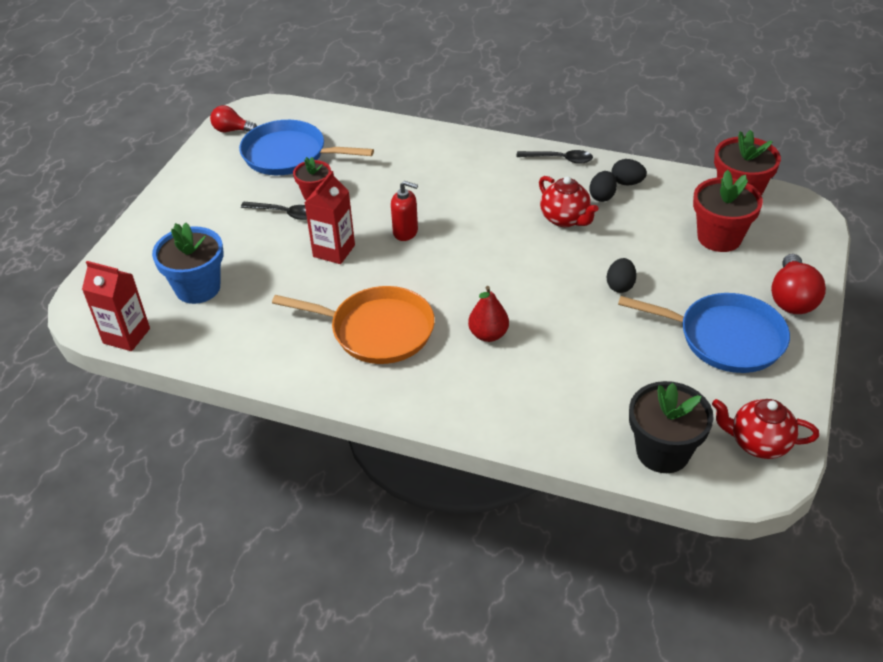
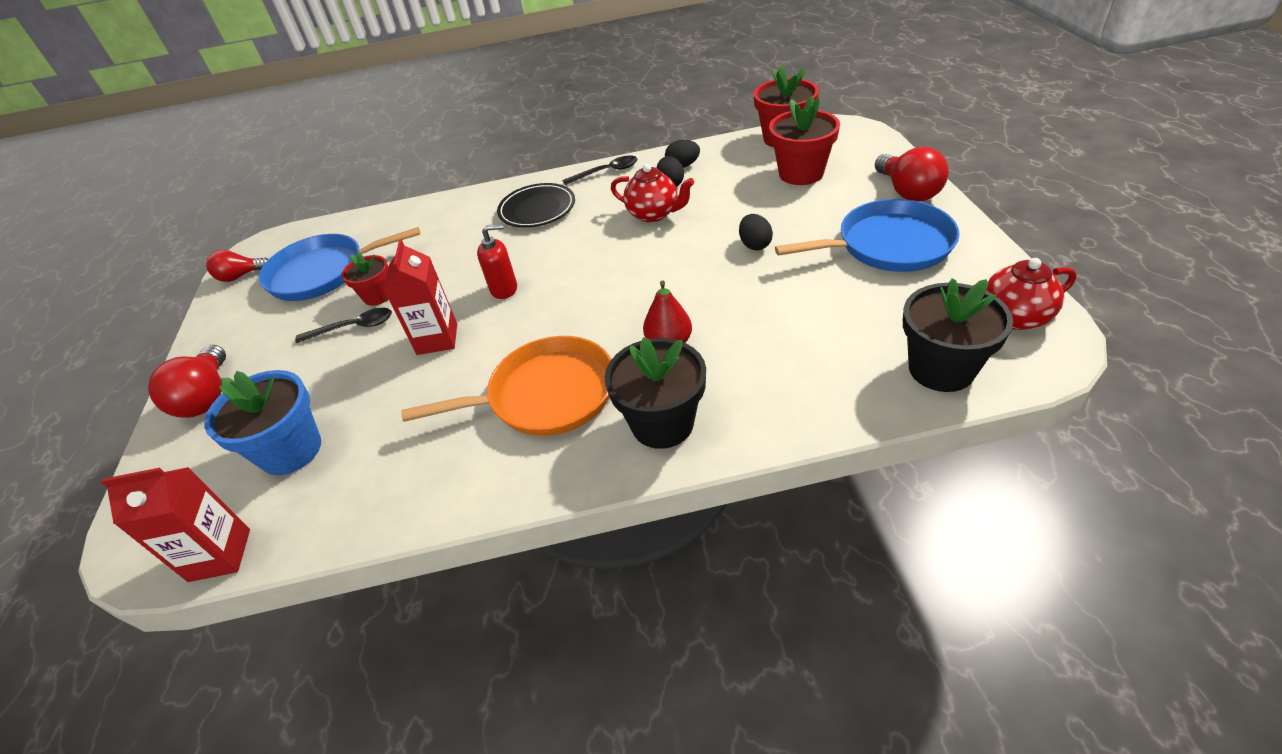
camera: 25 degrees left, 0 degrees up
(166, 222) = (207, 397): none -> red light bulb
(437, 389) = (662, 423): none -> black flower pot
(478, 171) = (537, 209): none -> black plate

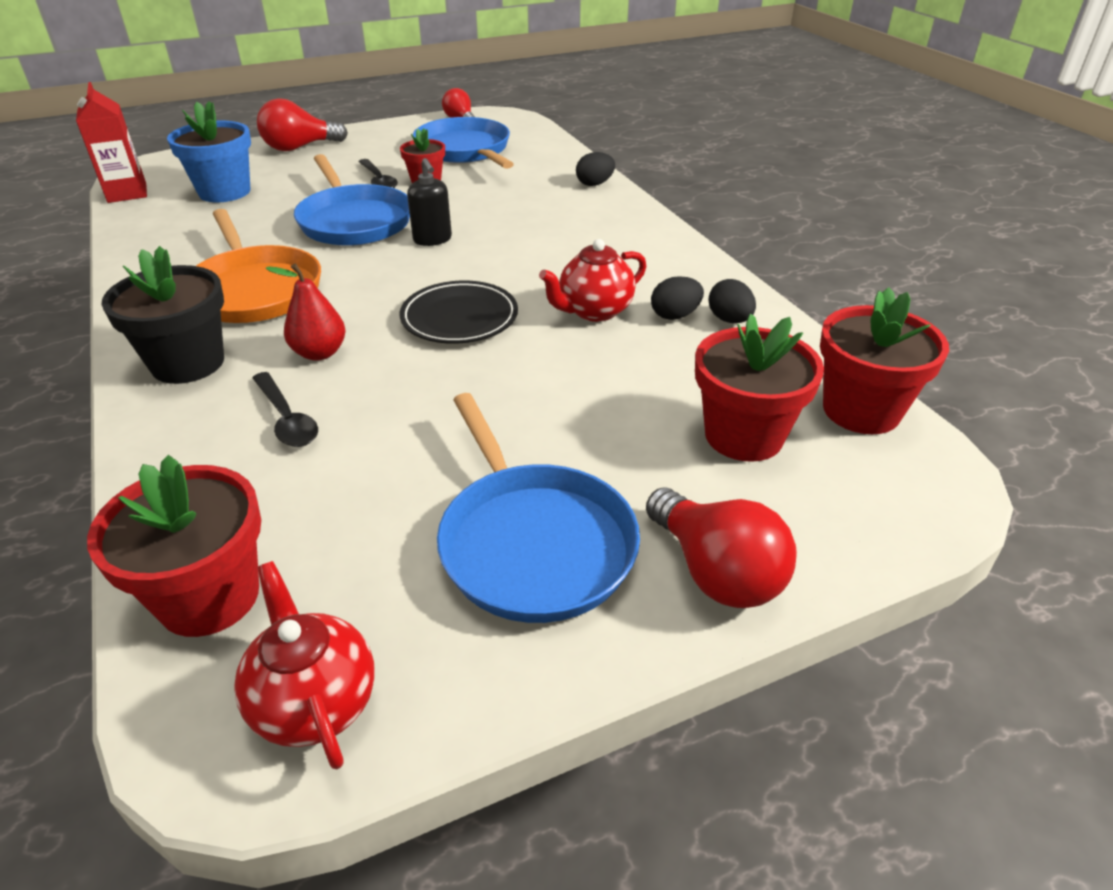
camera: 70 degrees right, 5 degrees down
(437, 339) = (354, 221): red carton -> blue pan
(504, 289) = (432, 239): red soap dispenser -> black soap dispenser
(537, 209) = (591, 232): black plate -> black plate (459, 318)
(606, 172) = (692, 263): black spoon -> black spoon (286, 419)
(654, 214) = (594, 311): red teapot -> red teapot turned 45 degrees clockwise
(755, 245) = (525, 401): black egg -> black egg (594, 184)
(907, 192) = (716, 572): red light bulb -> red light bulb turned 90 degrees counterclockwise
(941, 369) = (209, 597): black flower pot -> red flower pot

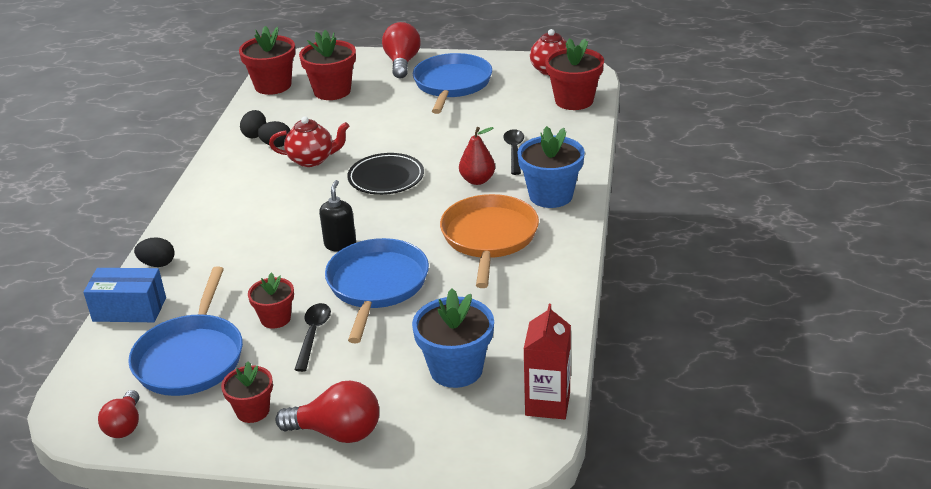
camera: 145 degrees left, 5 degrees down
(188, 363) = (551, 196): black flower pot -> blue flower pot
(377, 142) = (253, 411): none -> red flower pot
(562, 158) = (129, 309): none -> blue box

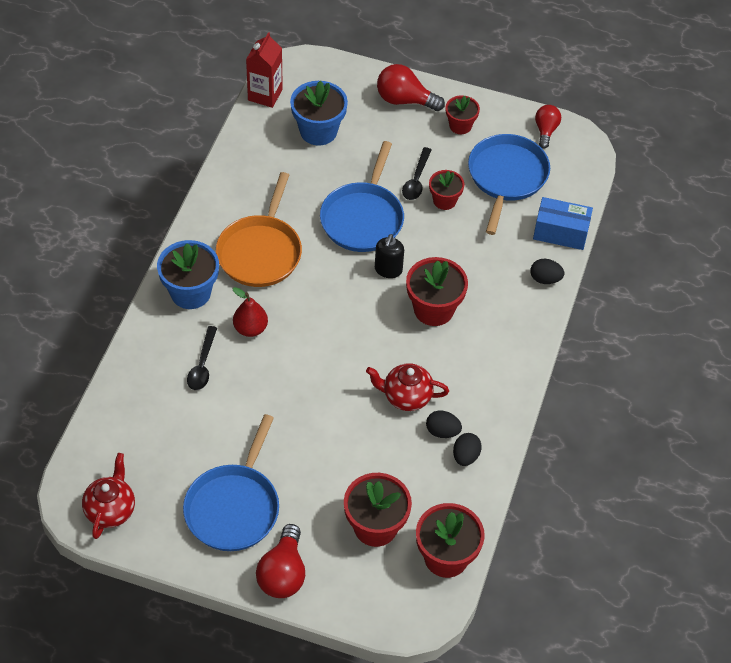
camera: 175 degrees left, 20 degrees up
(386, 178) = (336, 351): black plate -> none
(574, 100) = (110, 440): red flower pot -> red flower pot (433, 309)

